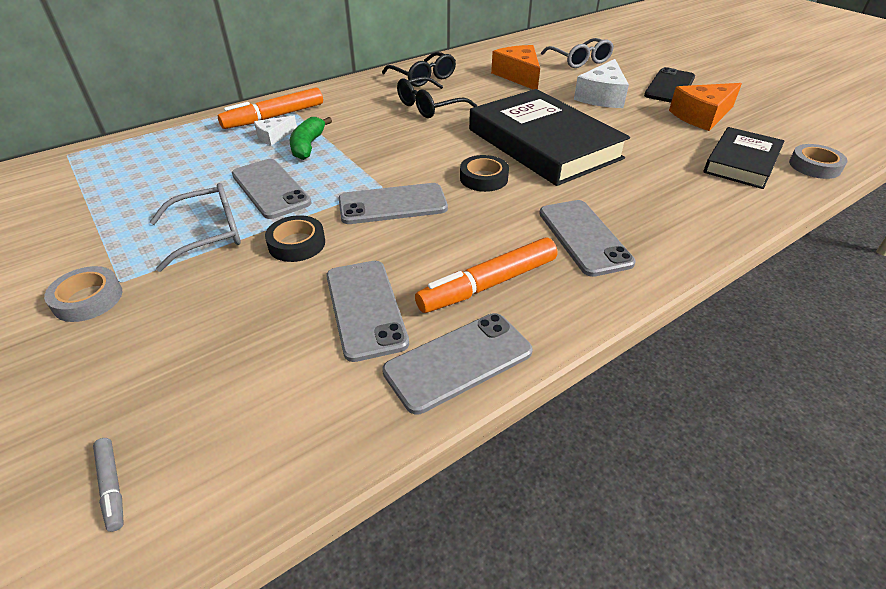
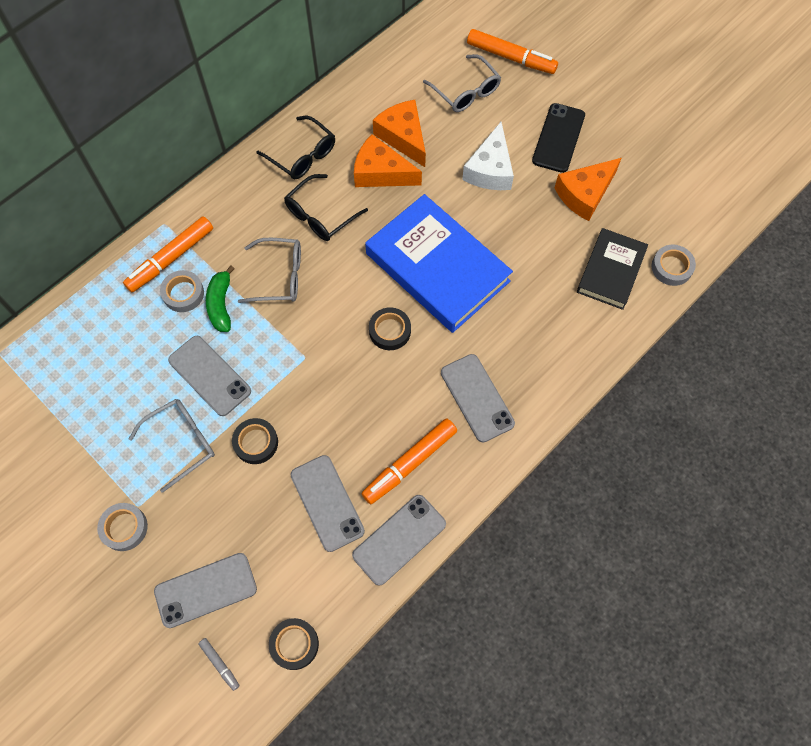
camera: 10 degrees left, 25 degrees up
(248, 477) = (294, 644): none -> black tape
(274, 136) = (183, 293): white cheese -> grey tape
(376, 135) = (279, 276): none -> grey glasses
(392, 204) = (319, 380): grey phone -> grey phone (205, 590)
(494, 90) = (381, 172): none -> orange cheese
(543, 144) = (437, 267): black book -> blue book
(621, 49) = (511, 58): none -> orange marker

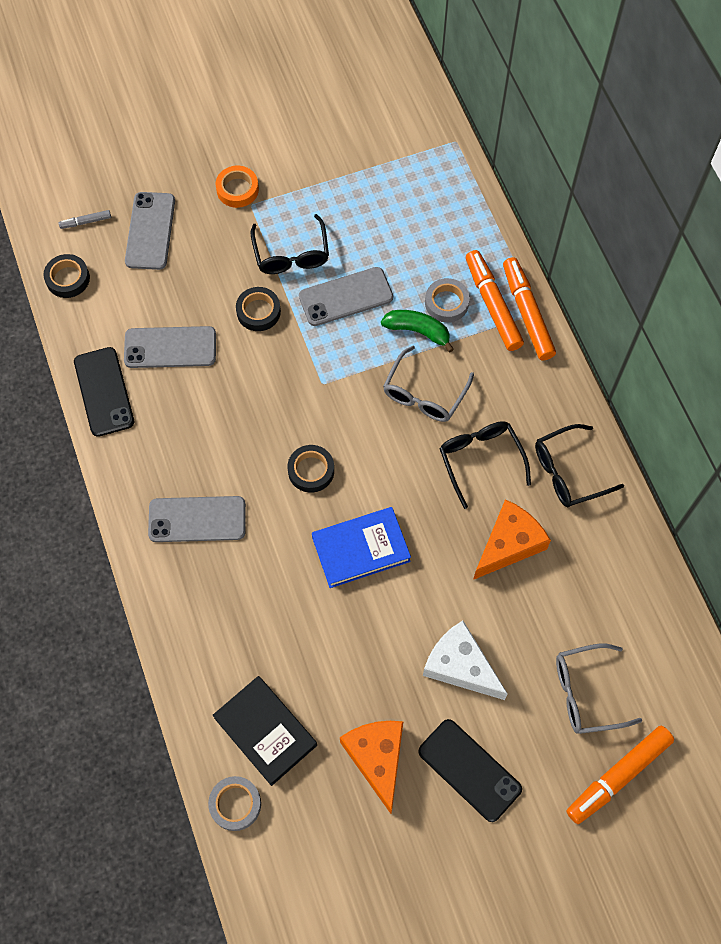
camera: 115 degrees right, 0 degrees up
(124, 528) = (237, 189): grey tape -> orange tape
(182, 442) = (291, 254): grey glasses -> black glasses
(399, 539) = (104, 392): grey phone -> black phone
(403, 137) = (548, 589): orange cheese -> none
(409, 463) = (167, 430): orange marker -> orange marker (527, 313)
(437, 267) = (361, 549): blue book -> blue book, size x0.59

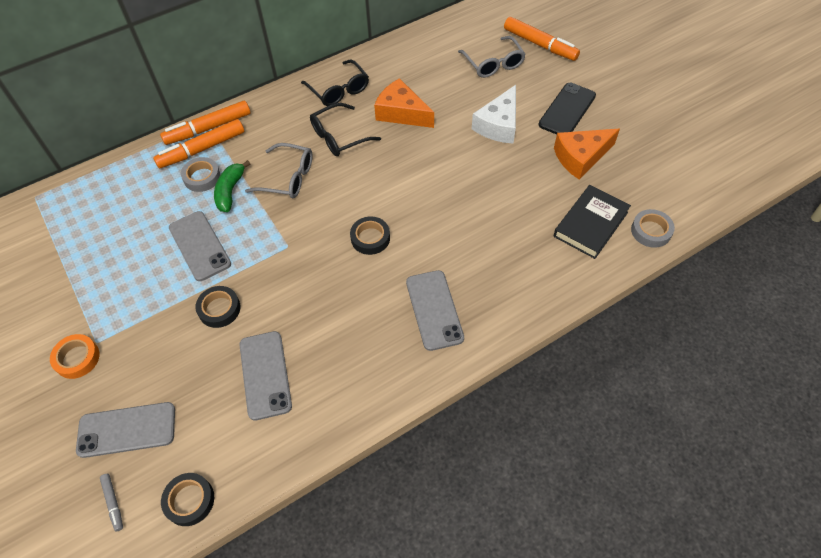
camera: 100 degrees left, 10 degrees down
(104, 392) = (322, 423): black phone -> none
(291, 254) = (155, 296): black glasses -> none
(361, 549) = (429, 194): blue book -> none

